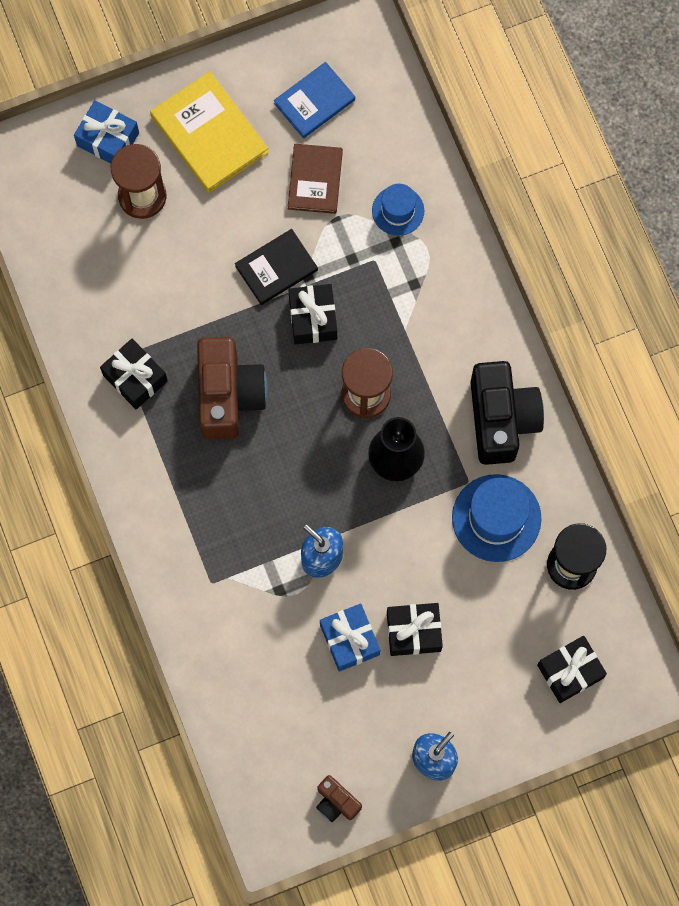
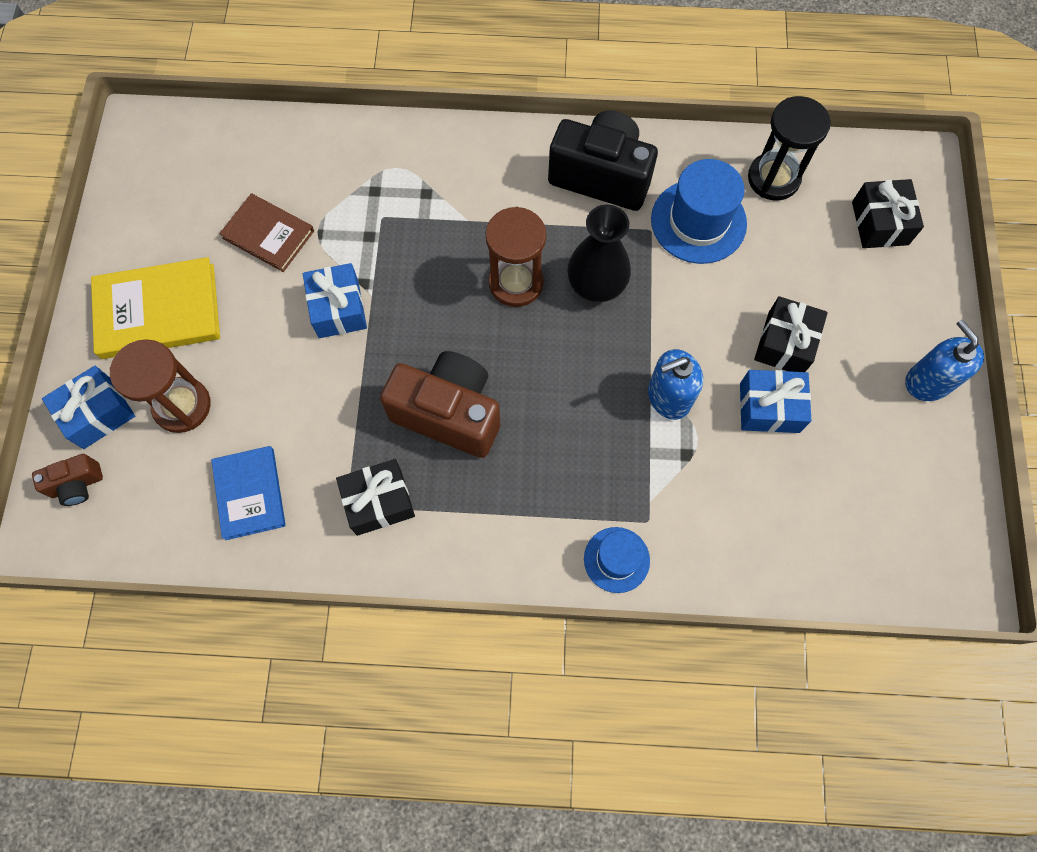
camera: 65 degrees left, 5 degrees down
(276, 268) = (338, 309): black book -> blue gift
(313, 318) = (410, 297): black gift -> none
(314, 101) = (188, 201): blue book -> blue book (250, 493)
(336, 802) = (943, 496): brown camera -> brown camera (77, 485)
(398, 211) = (344, 176): blue hat -> blue hat (616, 559)

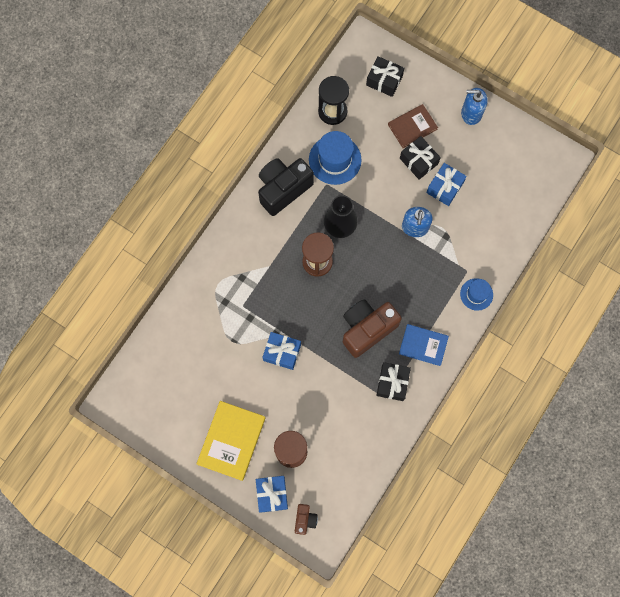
camera: 60 degrees left, 5 degrees up
(250, 493) = (355, 440): blue book -> blue book (423, 345)
(268, 234) = (219, 366): brown book -> brown book (412, 127)

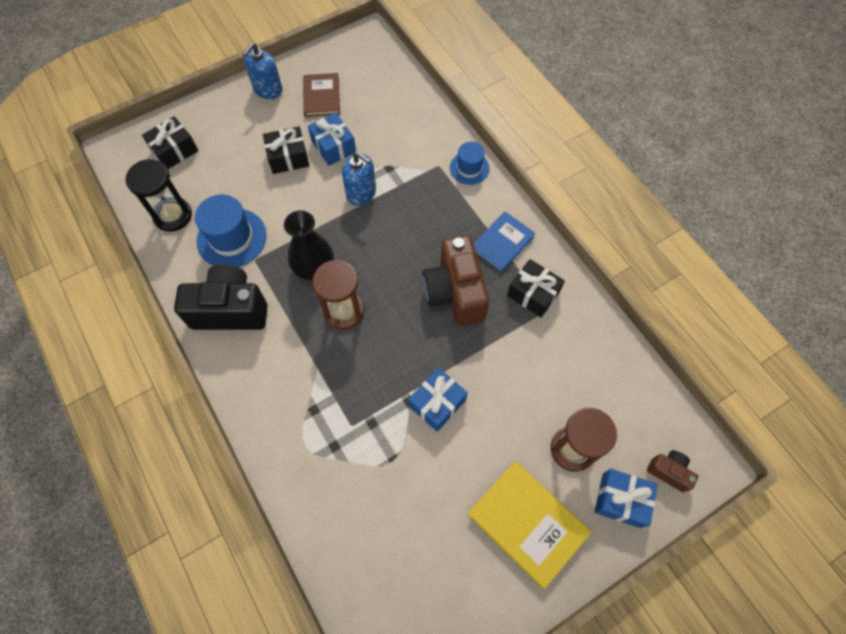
camera: 65 degrees left, 10 degrees down
(283, 189) = (230, 310): black camera -> black camera turned 105 degrees clockwise
(412, 127) = (246, 147): brown book -> brown book (321, 97)

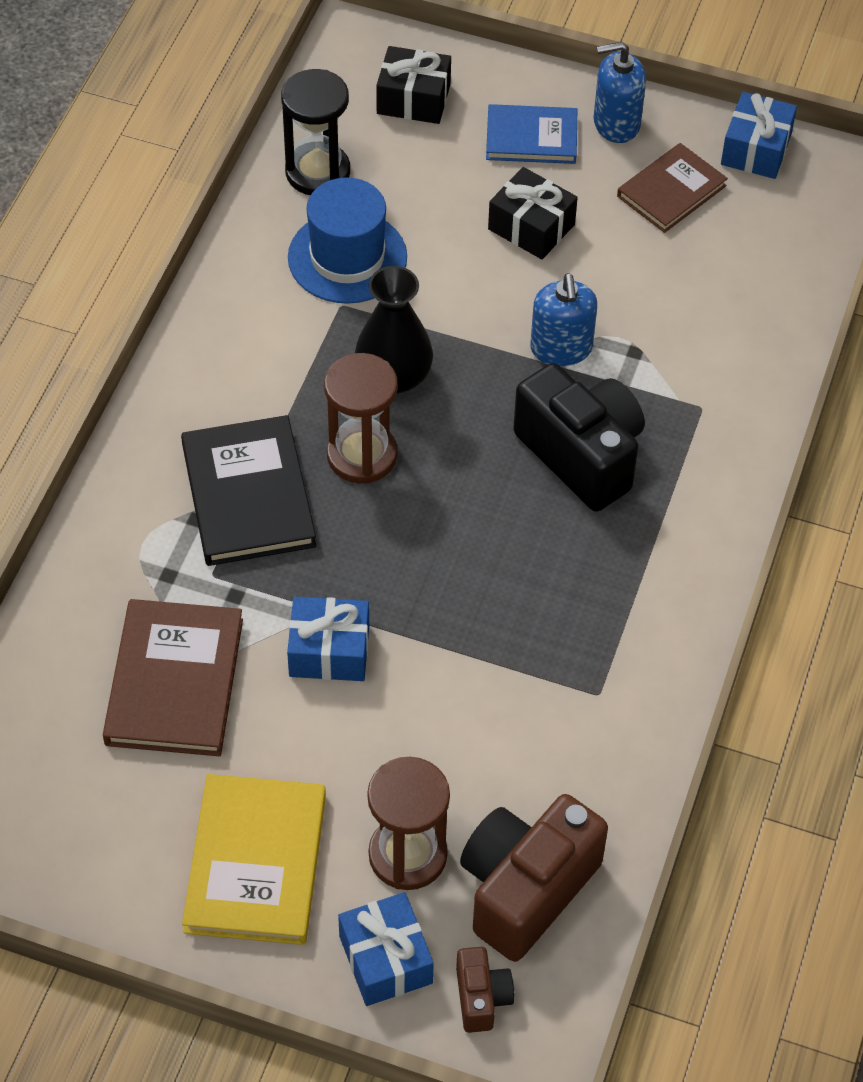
camera: 50 degrees right, 10 degrees down
(230, 310) = (246, 332): black camera -> black camera (581, 455)
(321, 376) = (248, 495): none -> black book
(333, 146) = (603, 264): blue gift -> blue gift (756, 149)
(397, 488) = (174, 682): none -> brown book
(455, 293) = (513, 564): brown camera -> brown camera (526, 889)
(469, 168) = (737, 448): blue hat -> none
(502, 243) = (651, 570): blue book -> blue book (531, 137)
(533, 294) = (604, 660): black gift -> none

